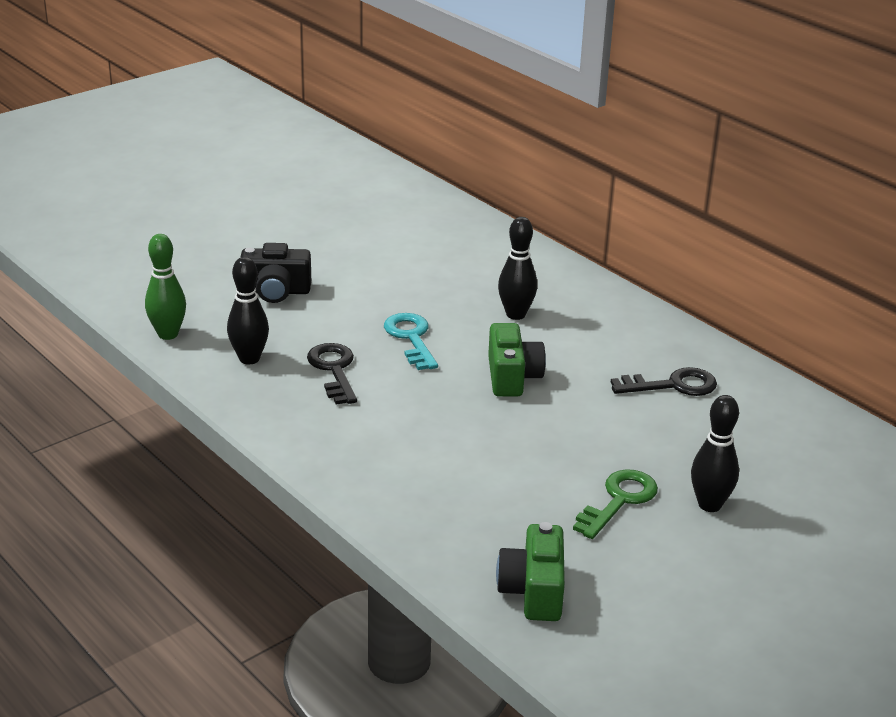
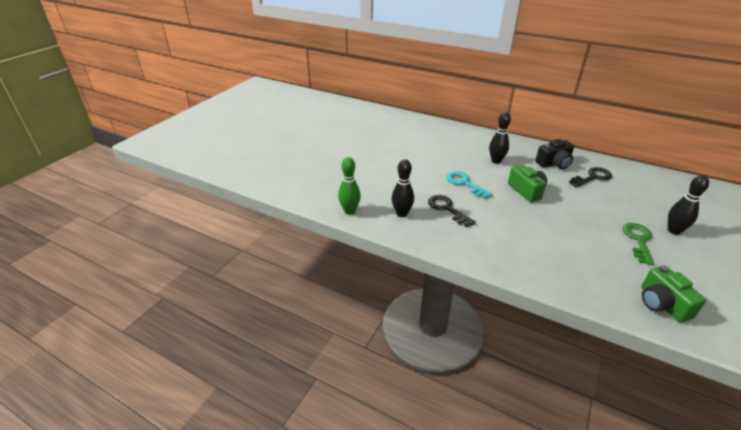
camera: 20 degrees left, 5 degrees up
(275, 291) = (381, 175): black camera -> black camera (554, 163)

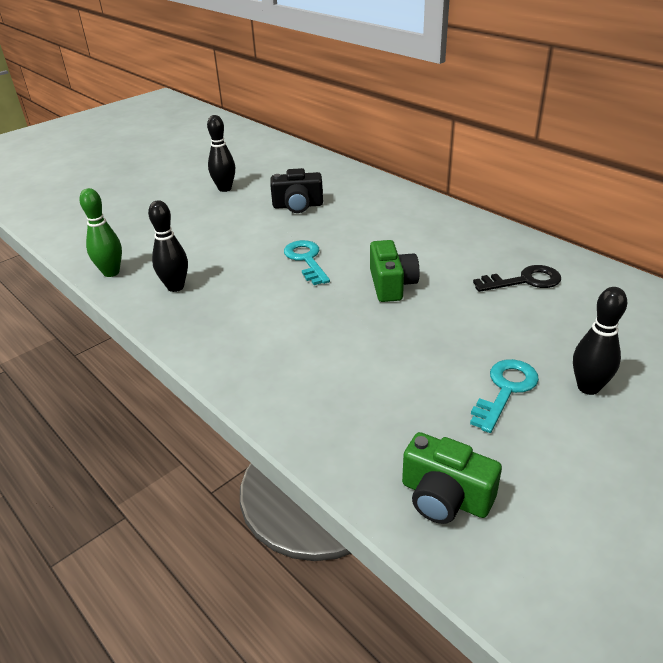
camera: 20 degrees right, 0 degrees up
(447, 209) = (245, 291): black key -> none
(496, 161) = (387, 235): black bowling pin -> black bowling pin (225, 189)
(554, 163) = (478, 251): black camera -> black camera (298, 205)
(638, 240) = (505, 390): green key -> turquoise key
(662, 304) = (445, 497): green camera -> green camera turned 60 degrees counterclockwise

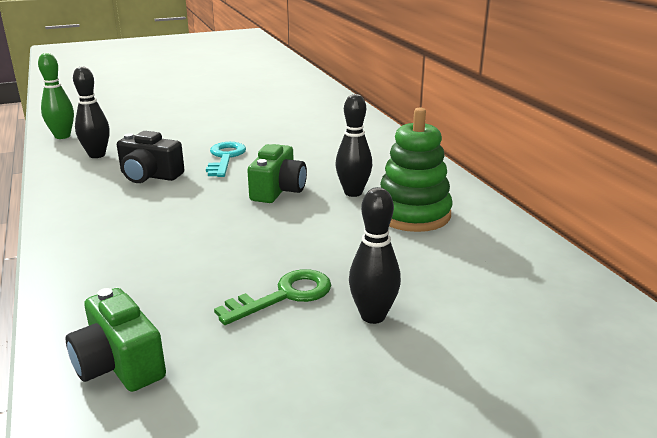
camera: 20 degrees right, 10 degrees down
(225, 189) = (220, 98): black bowling pin -> black bowling pin (353, 193)
(298, 205) = (266, 119): black camera -> black camera (150, 176)
(505, 390) = (285, 295): turquoise key -> green key
(524, 281) = (412, 214): black key -> green stacking toy

